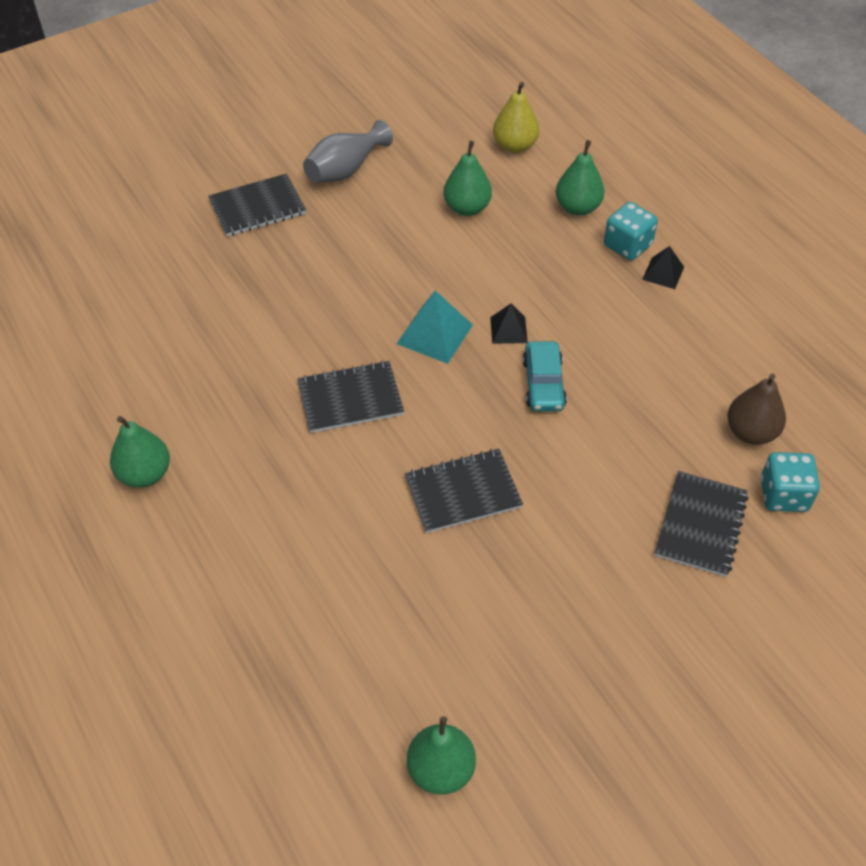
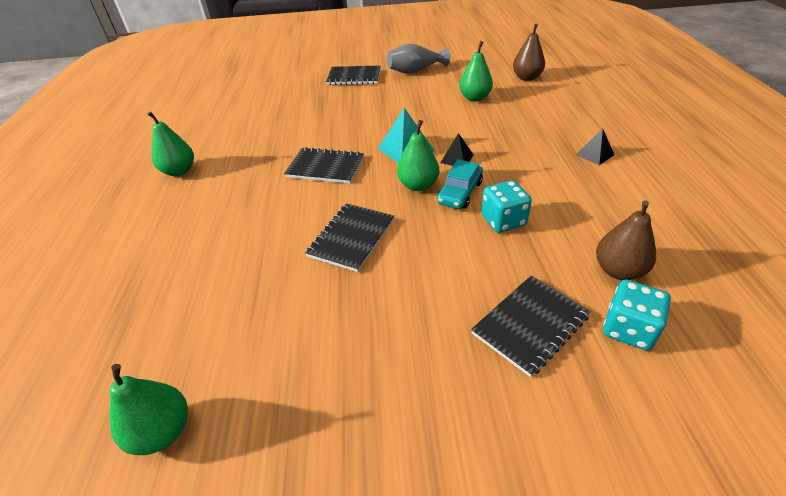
camera: 30 degrees right, 10 degrees down
(463, 492) = (351, 238): black notebook -> black notebook turned 75 degrees counterclockwise
(514, 146) = (526, 78): yellow pear -> brown pear
(577, 207) = (550, 111): green pear -> green pear (418, 185)
(627, 245) = (575, 135): turquoise dice -> turquoise dice (503, 221)

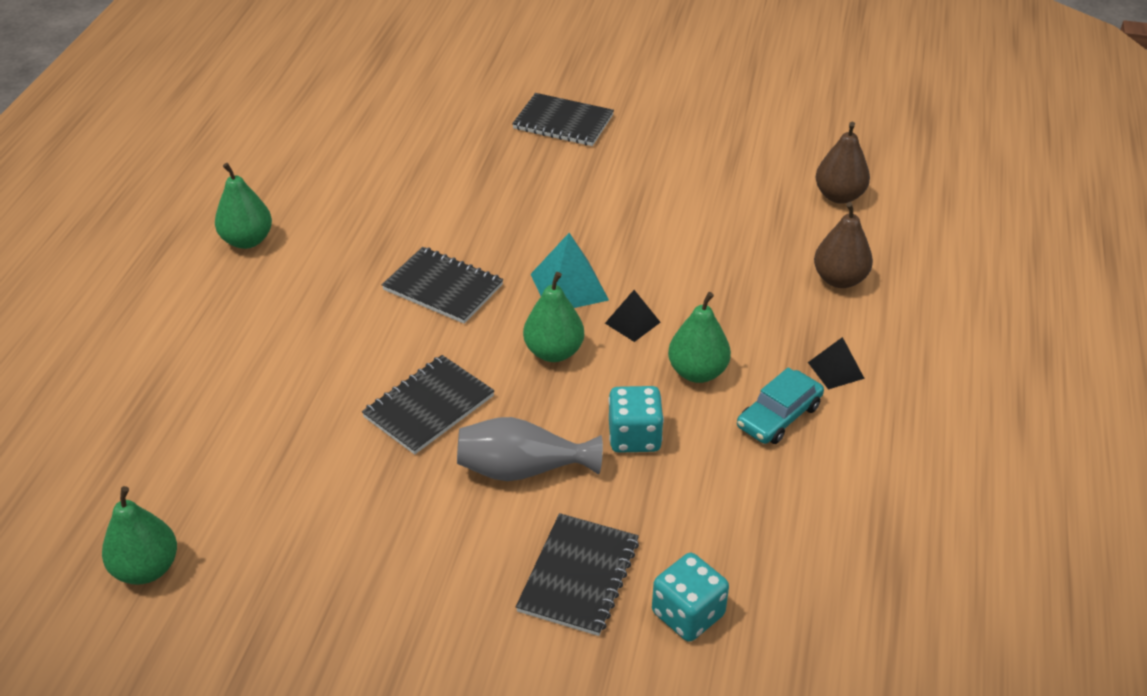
camera: 15 degrees right, 0 degrees up
(415, 71) = (667, 134): grey vase -> grey vase (522, 469)
(459, 192) = (603, 379): turquoise car -> turquoise car (778, 416)
(474, 98) = (728, 216): green pear -> green pear (697, 372)
(530, 325) = (578, 576): black notebook -> black notebook turned 45 degrees counterclockwise
(618, 270) = (732, 544): brown pear -> brown pear (839, 279)

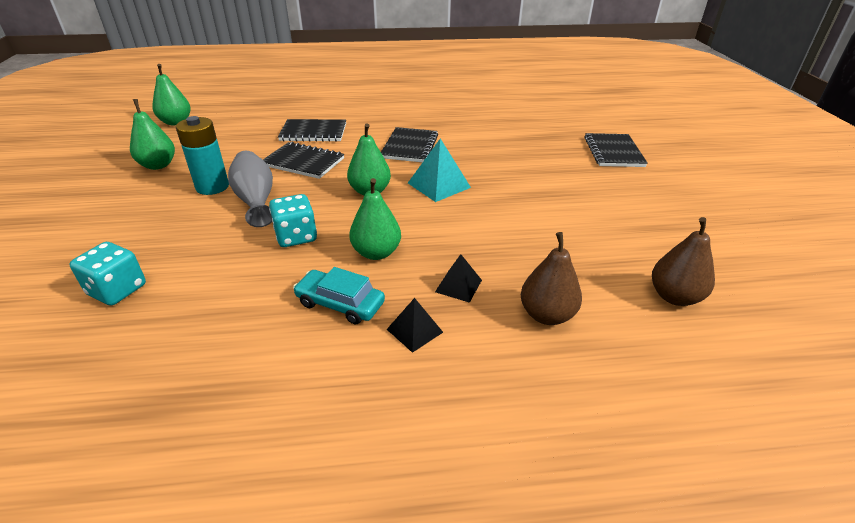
camera: 70 degrees right, 5 degrees down
(247, 240) = (413, 95): green pear -> green pear (158, 165)
(455, 517) = (212, 187): none -> turquoise battery
(578, 576) = (160, 237): black notebook -> black notebook (313, 132)
(632, 322) = (417, 215): black pyramid -> black pyramid (458, 286)

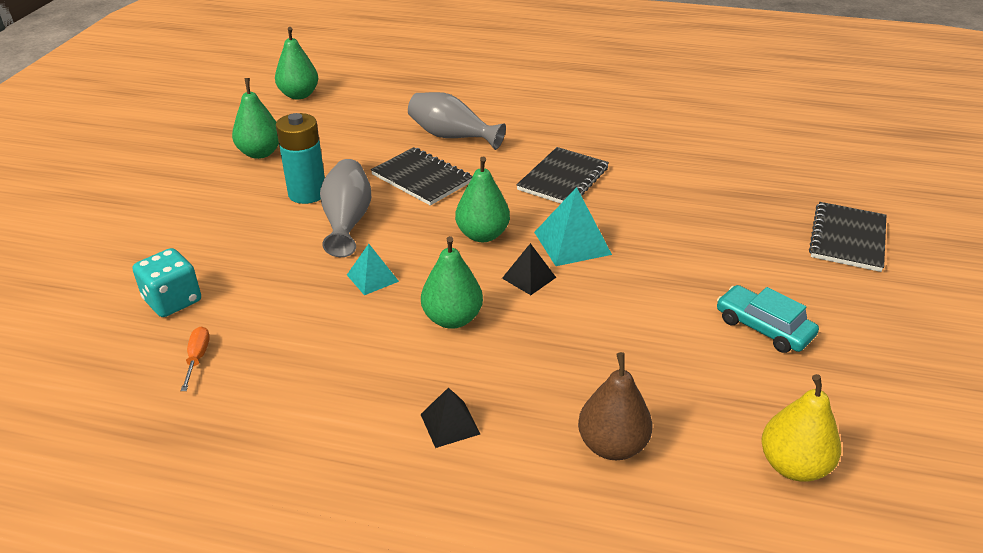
camera: 20 degrees right, 0 degrees up
(160, 332) = (197, 358): none -> orange screwdriver
(296, 236) = (372, 278): turquoise dice -> turquoise pyramid
(313, 132) = (452, 136): black notebook -> grey vase
(340, 303) = (385, 371): turquoise car -> turquoise car (763, 327)
(458, 286) = (526, 383): black pyramid -> black pyramid (529, 277)
(674, 296) = (793, 465): brown pear -> yellow pear

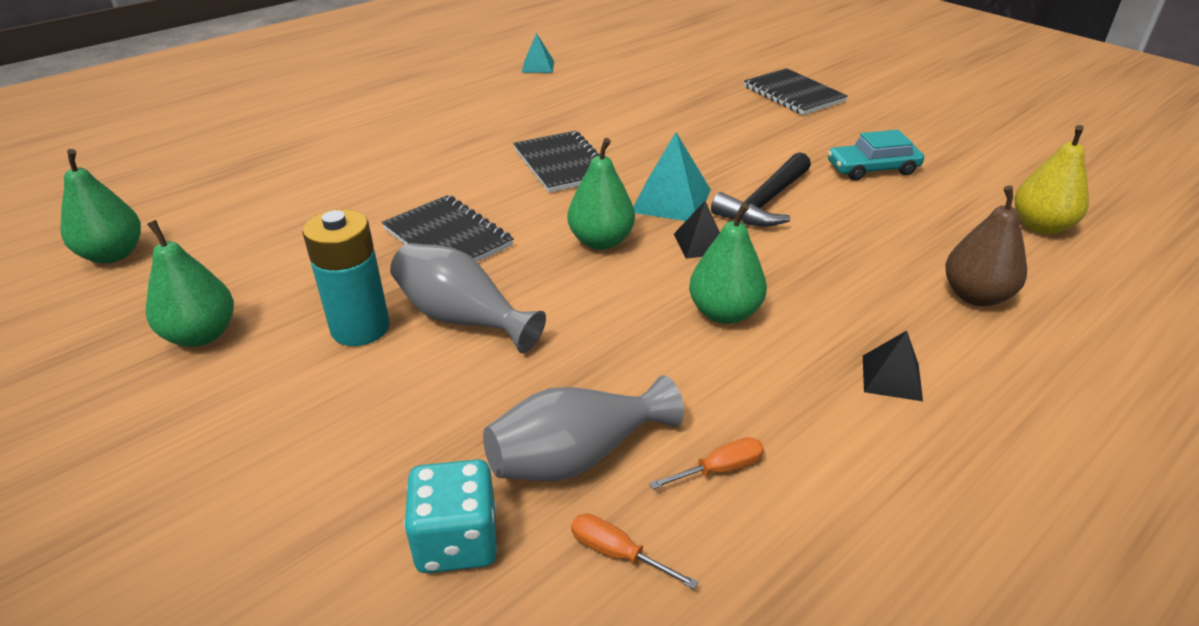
camera: 55 degrees left, 0 degrees up
(290, 372) = (719, 469): none -> orange screwdriver
(372, 278) = (597, 339): turquoise pyramid -> turquoise pyramid (538, 66)
(422, 178) = (448, 237): black notebook -> black notebook turned 60 degrees clockwise
(452, 136) = (394, 190): grey vase -> grey vase (577, 456)
(626, 287) = (765, 202): none -> black hammer

